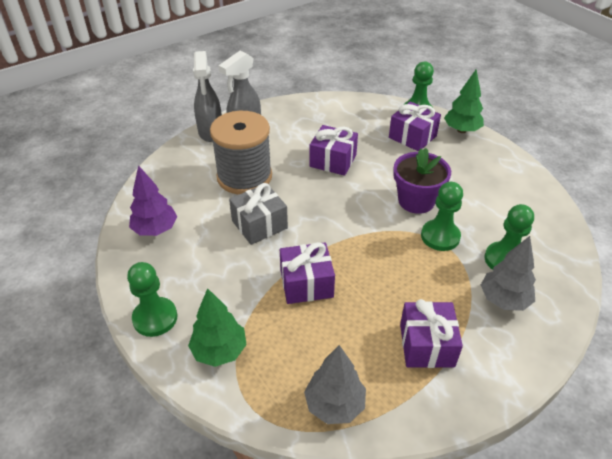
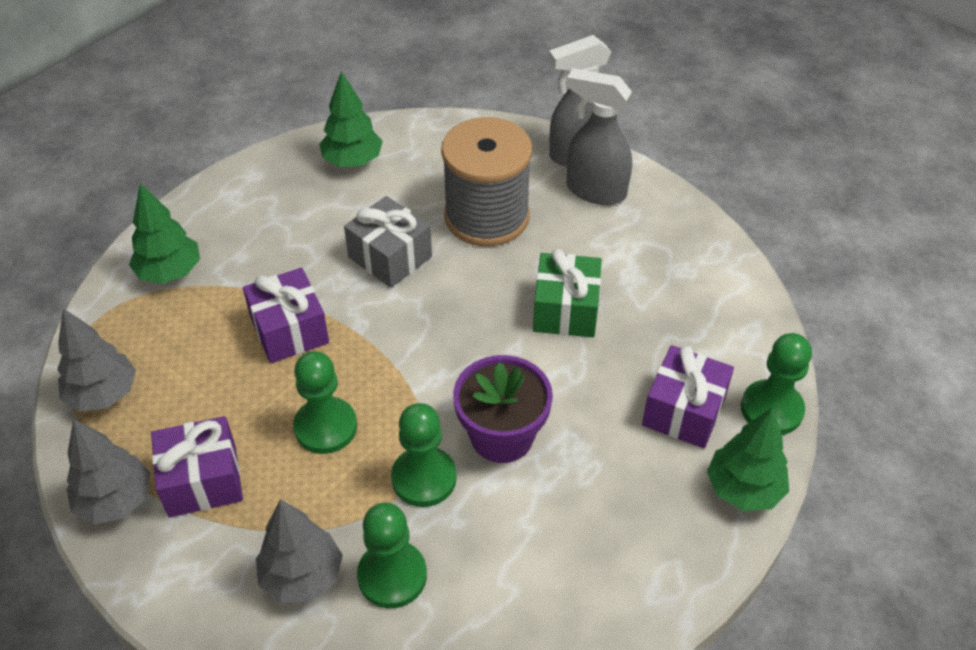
camera: 75 degrees right, 5 degrees up
(155, 229) = (353, 161): purple tree -> green tree
(155, 318) = (210, 205): green pawn -> green pawn (326, 427)
(333, 161) = (565, 310): purple gift -> green gift
(437, 400) = (116, 501): none -> grey tree

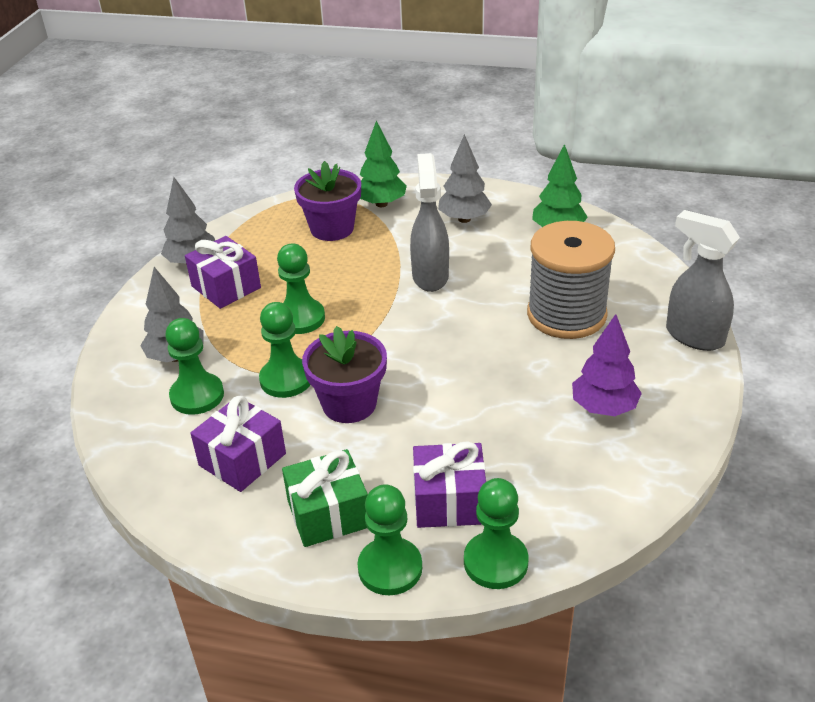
camera: 65 degrees right, 10 degrees down
(103, 394) = (266, 223): grey tree -> grey tree (464, 219)
(176, 335) = (332, 228): none -> purple flower pot
(289, 330) = (372, 269): purple gift -> purple gift (242, 459)
(390, 257) = (478, 285): grey gift -> none
(565, 310) = (504, 393): green gift -> green gift (328, 514)
(595, 190) = (659, 362): grey spray bottle -> grey spray bottle (430, 276)
(629, 253) = (603, 408): none -> purple tree
(743, 489) = (390, 568): green tree -> green pawn

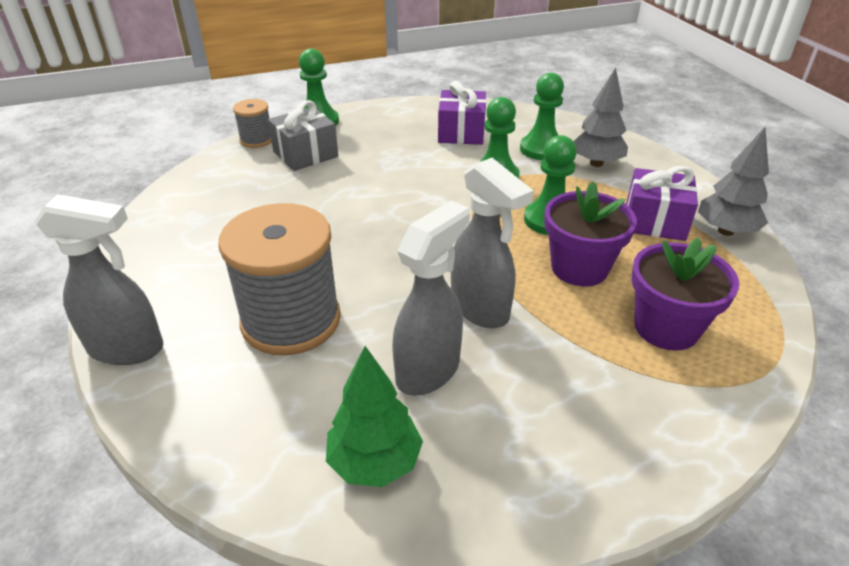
camera: 145 degrees right, 0 degrees up
(328, 514) = (377, 129): green gift -> none
(349, 404) = (429, 178): purple flower pot -> purple flower pot (579, 268)
(381, 204) = (668, 399): green tree -> none
(449, 501) = (305, 154): purple gift -> grey gift
(464, 219) = (528, 422): grey tree -> none
(495, 562) = (256, 140): green pawn -> grey spool
(496, 256) = (429, 370): none -> grey spray bottle
(603, 408) = (214, 242): purple tree -> none

